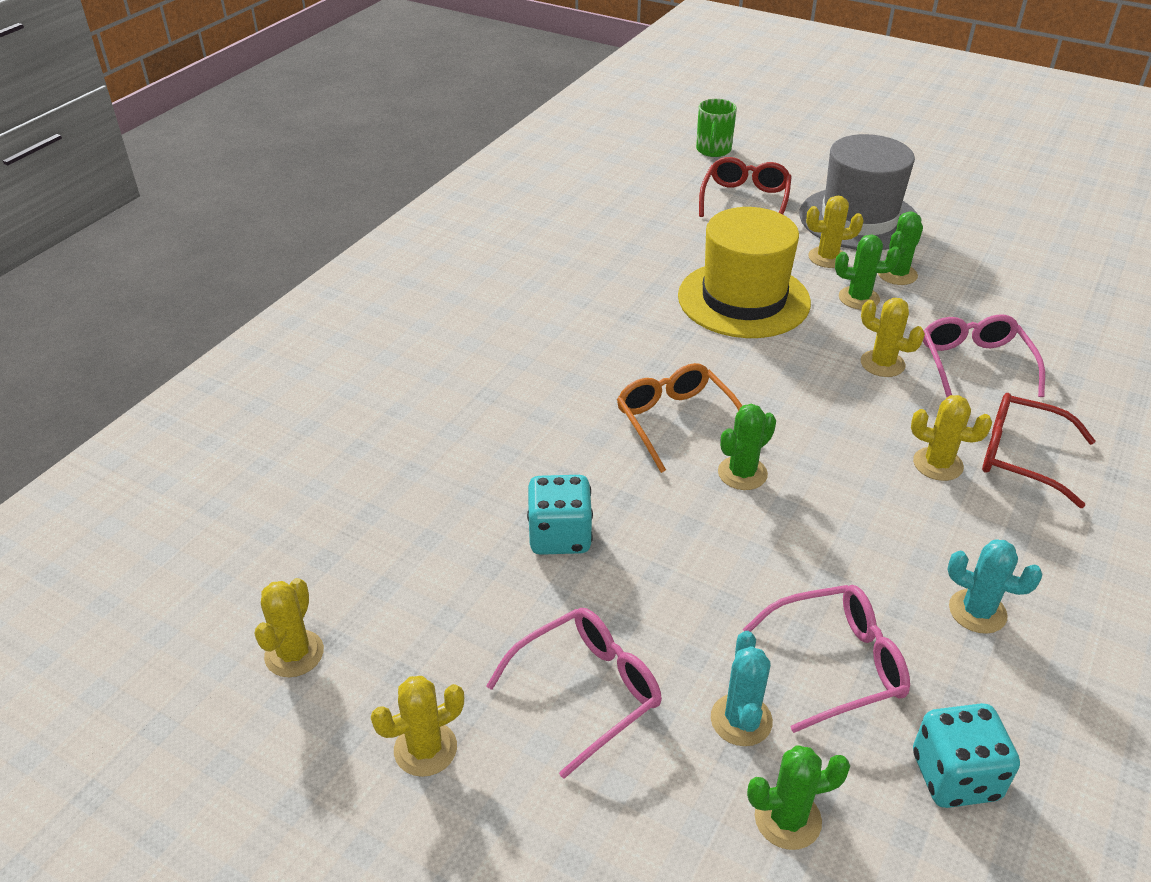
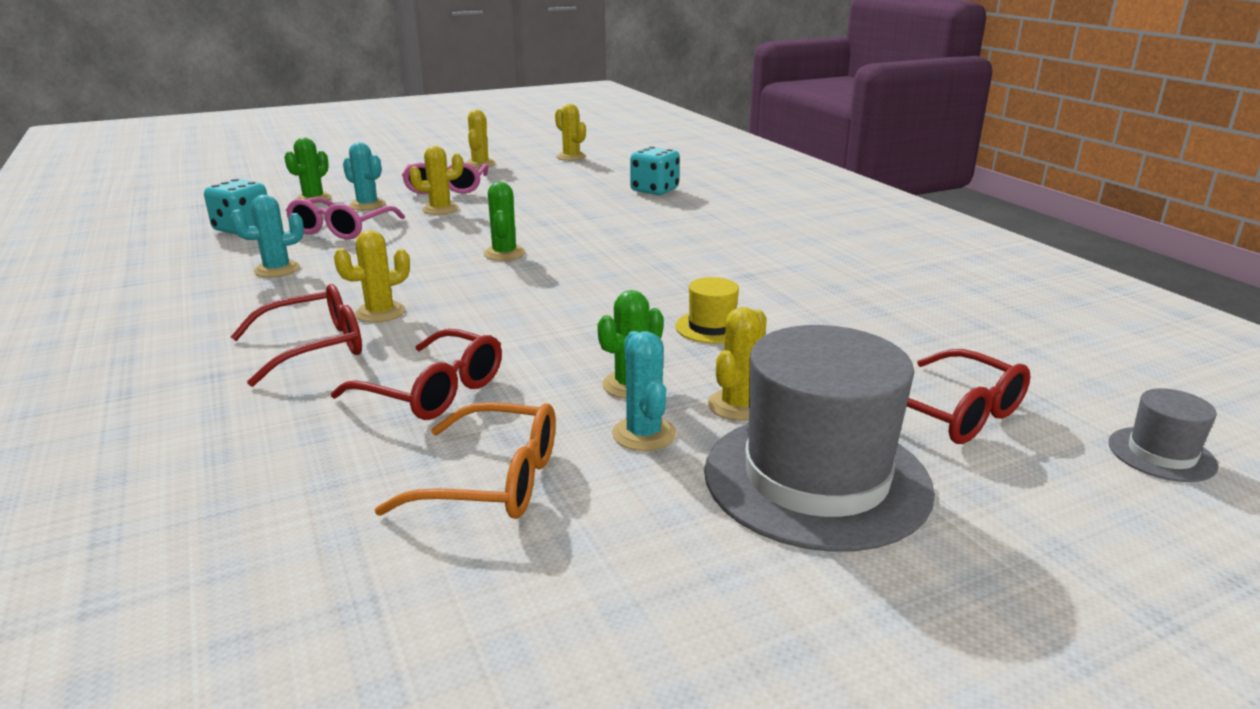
camera: 125 degrees right, 15 degrees down
(560, 536) = (547, 204): turquoise dice -> turquoise dice (654, 190)
(676, 422) = (588, 252): orange glasses -> orange glasses (493, 481)
(713, 150) = (1161, 454): green mug -> grey hat
(743, 299) = (711, 327): yellow hat -> yellow hat, size x0.45
(882, 364) = (516, 347): yellow cactus -> yellow cactus (440, 209)
(897, 274) = (644, 434): green cactus -> turquoise cactus
(974, 364) = (433, 391): pink glasses -> red glasses

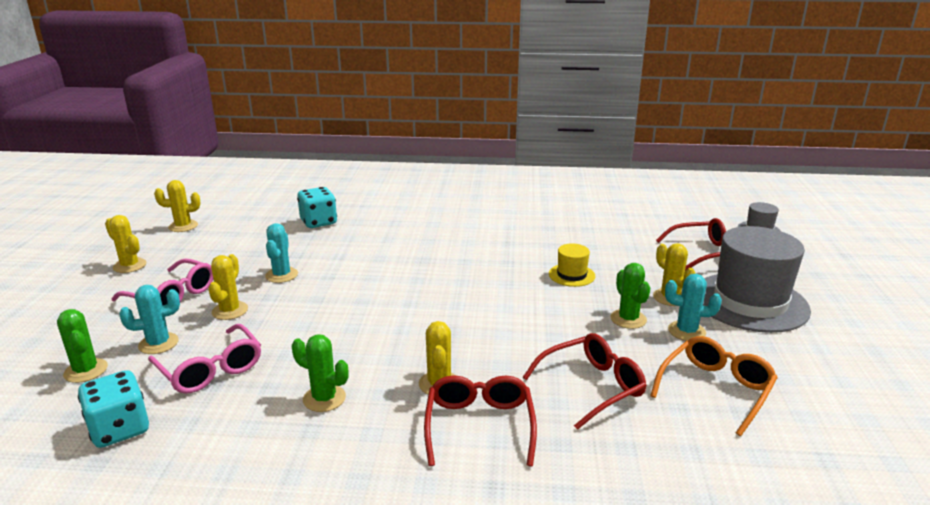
camera: 60 degrees left, 0 degrees up
(277, 269) = (278, 422): turquoise cactus -> turquoise cactus (281, 275)
(504, 253) = (375, 307): green cactus -> green cactus (324, 398)

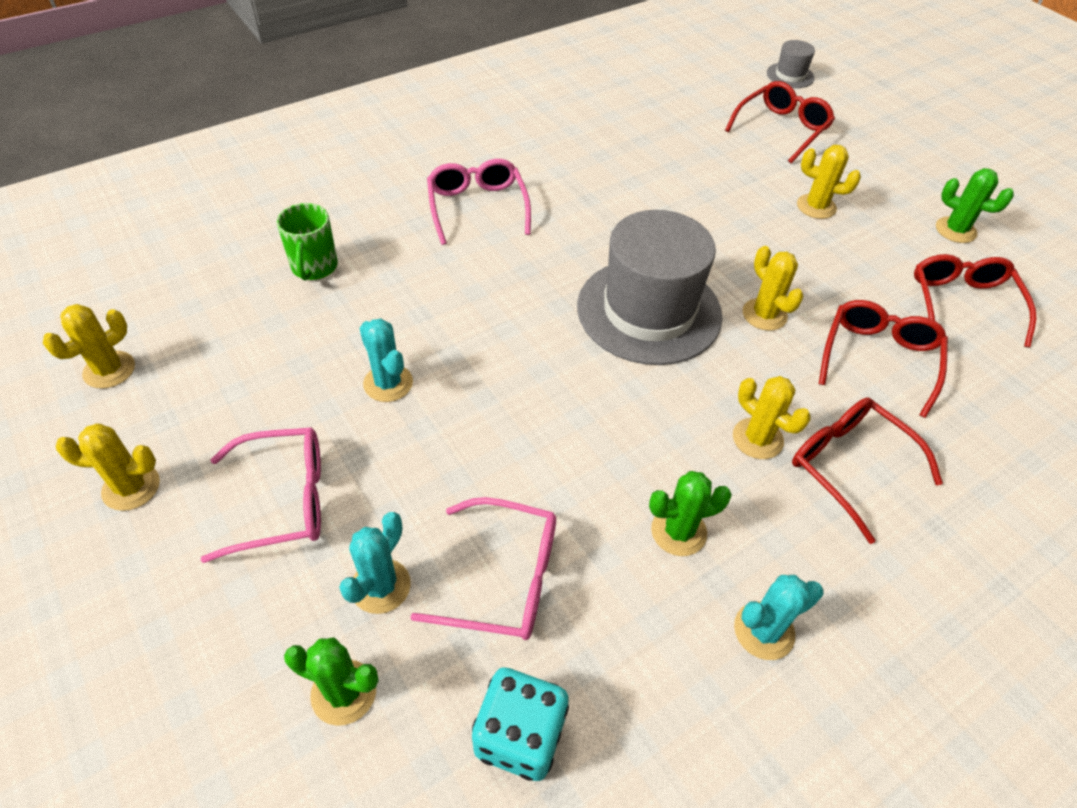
camera: 40 degrees left, 25 degrees up
(230, 311) = (400, 478): yellow cactus -> yellow cactus (764, 315)
(318, 222) = (314, 267): turquoise dice -> green mug
(436, 226) = (477, 207): none -> pink glasses
(571, 275) = (703, 218): yellow hat -> none
(628, 319) = (814, 254): green cactus -> green cactus (955, 230)
(686, 331) = (873, 245): turquoise cactus -> turquoise cactus (764, 631)
(715, 389) = (962, 304): orange glasses -> red glasses
(750, 302) = (879, 181): grey hat -> grey hat (649, 311)

